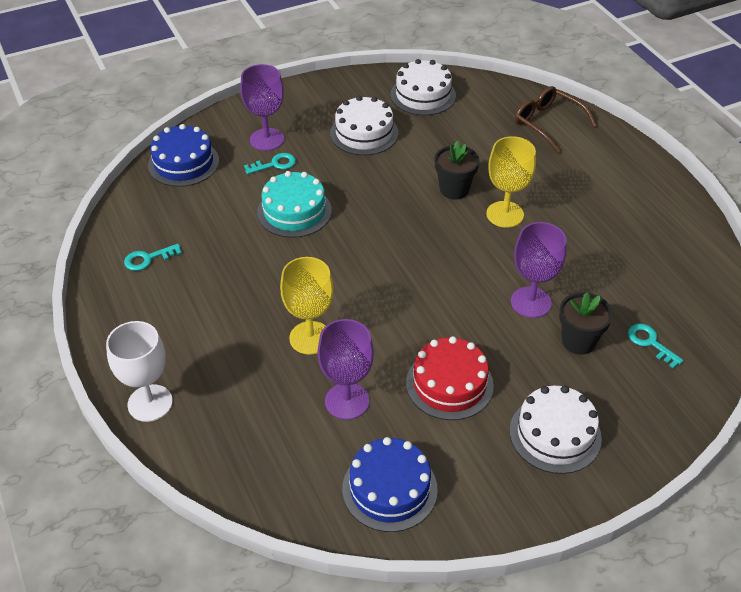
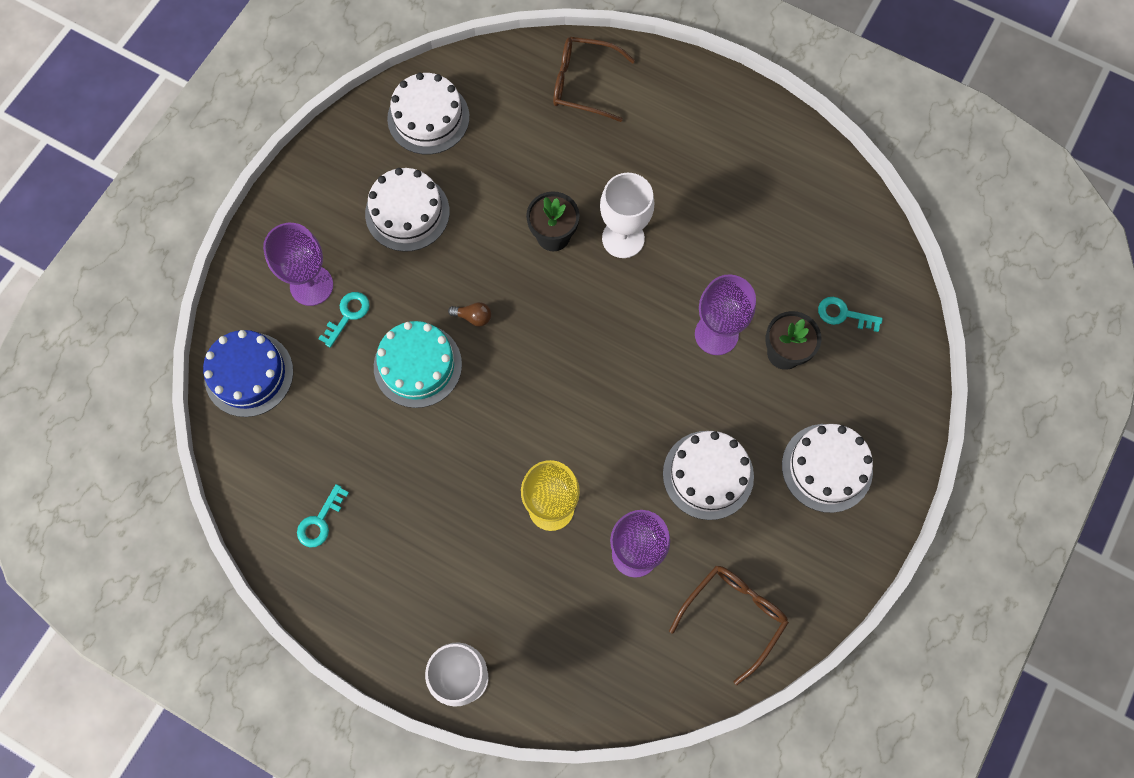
camera: 35 degrees left, 25 degrees up
(357, 205) = (473, 317): none -> brown light bulb
(389, 489) = (733, 616): blue cake -> brown glasses
(449, 384) = (708, 475): red cake -> white cake
(505, 214) = (623, 238): yellow goblet -> white goblet

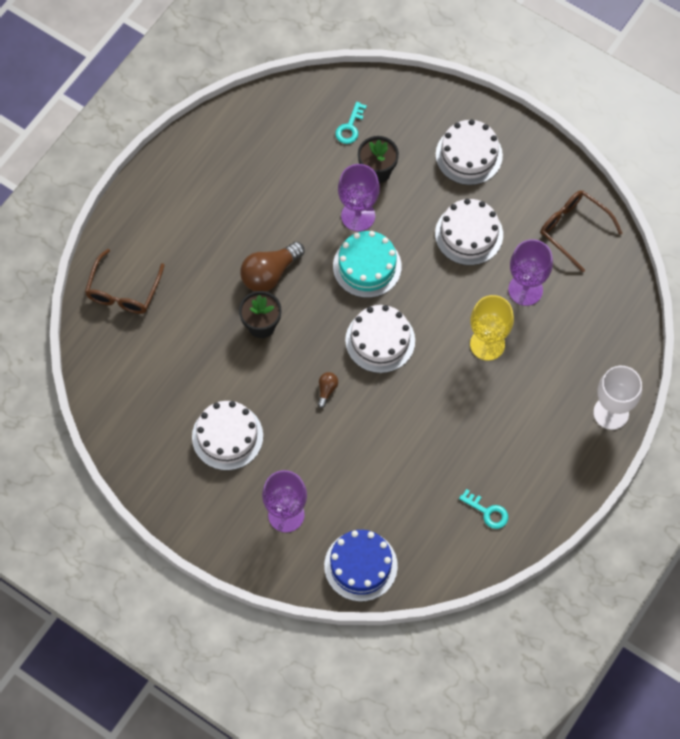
camera: 85 degrees left, 5 degrees down
(347, 315) = (316, 487): turquoise key -> none
(417, 365) = (364, 434): turquoise cake -> turquoise cake (367, 266)
(428, 118) = (139, 415): white cake -> white cake (380, 340)
(623, 238) = (269, 274): white goblet -> brown light bulb

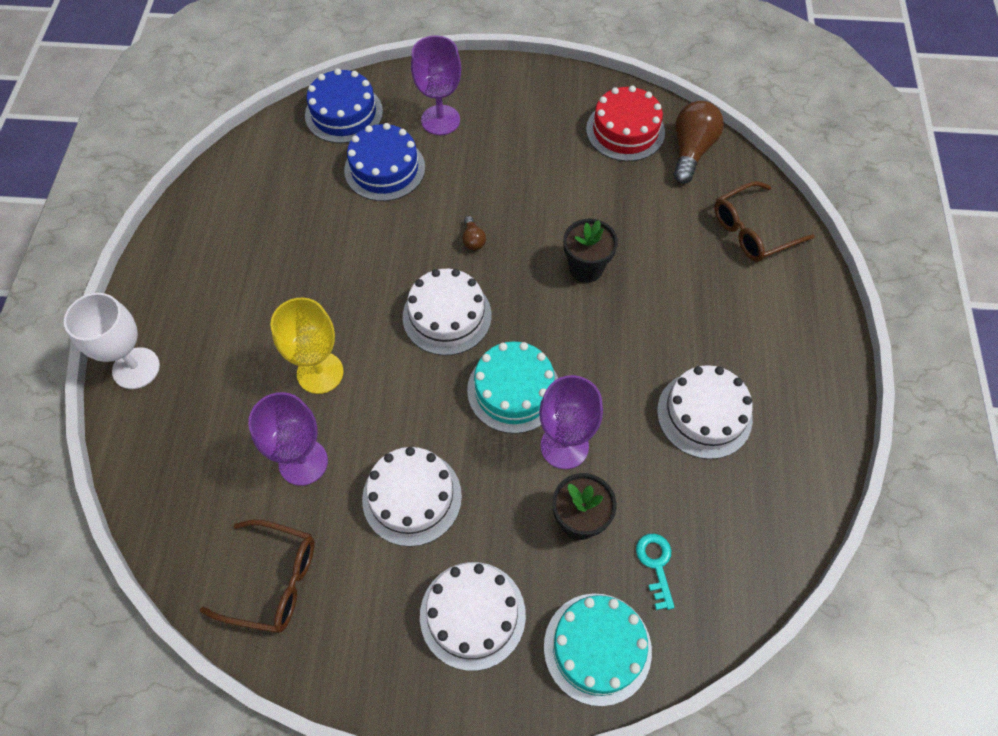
camera: 150 degrees right, 5 degrees down
(123, 291) = (753, 230): brown glasses -> brown glasses turned 105 degrees counterclockwise
(148, 424) = (625, 130): none -> red cake
(227, 436) = (542, 155): white cake -> white cake (704, 414)
(269, 274) = (617, 324): brown light bulb -> brown light bulb (691, 151)
(357, 490) = (384, 169): none -> blue cake
(410, 106) = (597, 648): none -> turquoise cake
(487, 512) = (239, 209): turquoise key -> none

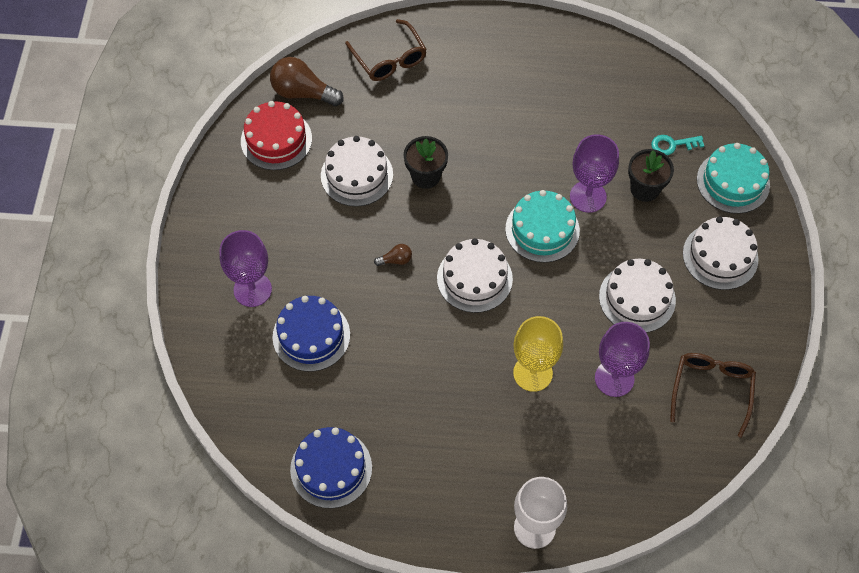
camera: 90 degrees left, 0 degrees up
(344, 113) = (237, 377): blue cake -> blue cake (331, 468)
(704, 414) = (556, 107): white cake -> white cake (357, 175)

